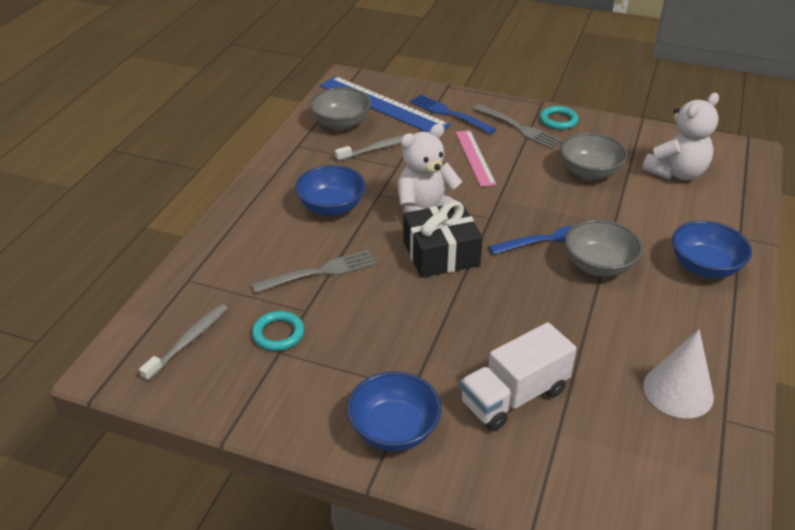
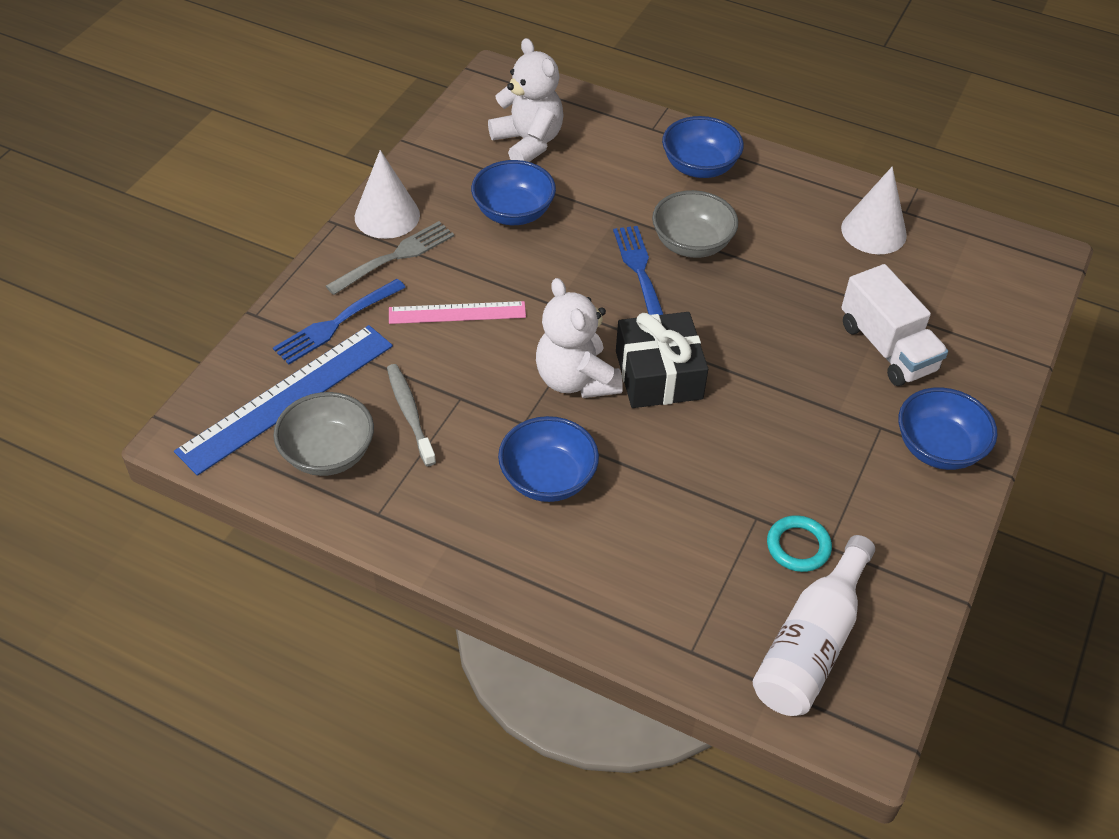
camera: 85 degrees left, 10 degrees up
(188, 341) = (811, 644): grey toothbrush -> white bottle
(320, 272) = (685, 499): grey fork -> none
(558, 120) = (387, 216): turquoise ring -> white cone
(589, 172) = (513, 213): grey bowl -> blue bowl

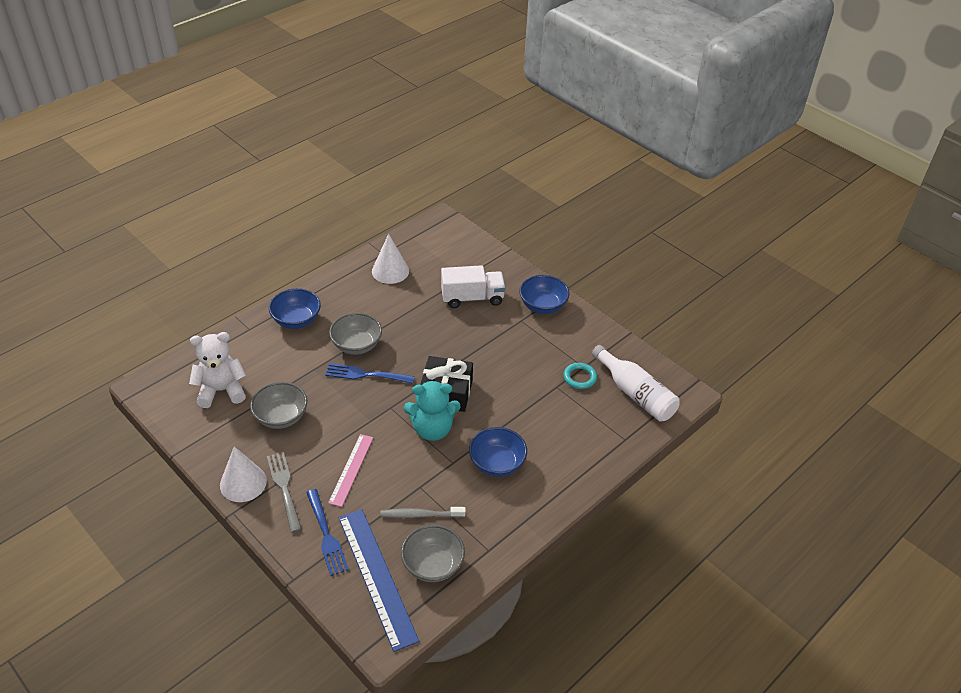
camera: 70 degrees left, 5 degrees down
(513, 213) = (281, 417): blue bowl -> grey bowl
(576, 379) = (432, 429): white teddy bear -> turquoise teddy bear

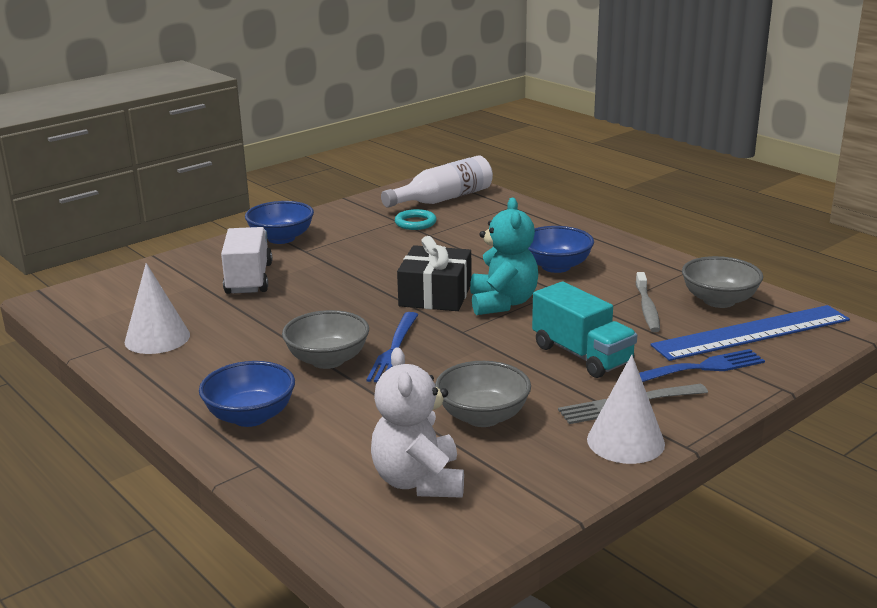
camera: 85 degrees left, 20 degrees down
(351, 469) = (582, 355): pink ruler -> turquoise truck

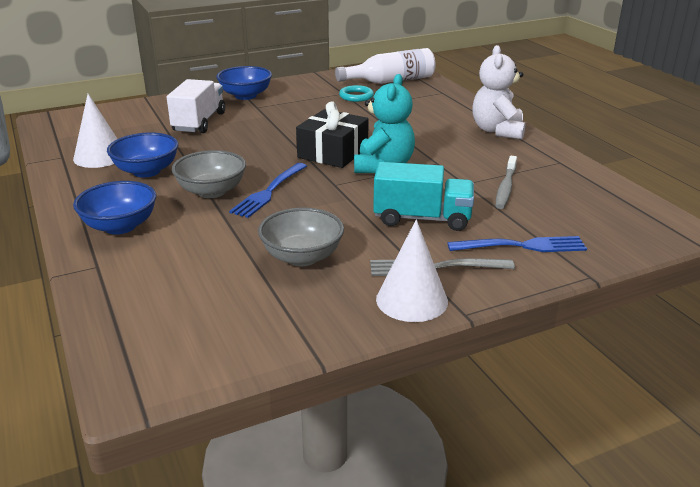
camera: 15 degrees right, 5 degrees up
(419, 481) = (210, 303): white teddy bear -> white teddy bear (497, 131)
(556, 266) = (448, 143): blue bowl -> blue bowl (146, 171)
(582, 355) = (422, 218): turquoise truck -> turquoise truck turned 60 degrees counterclockwise
(719, 301) = (576, 190): grey bowl -> none
(751, 332) = (589, 222): blue ruler -> none

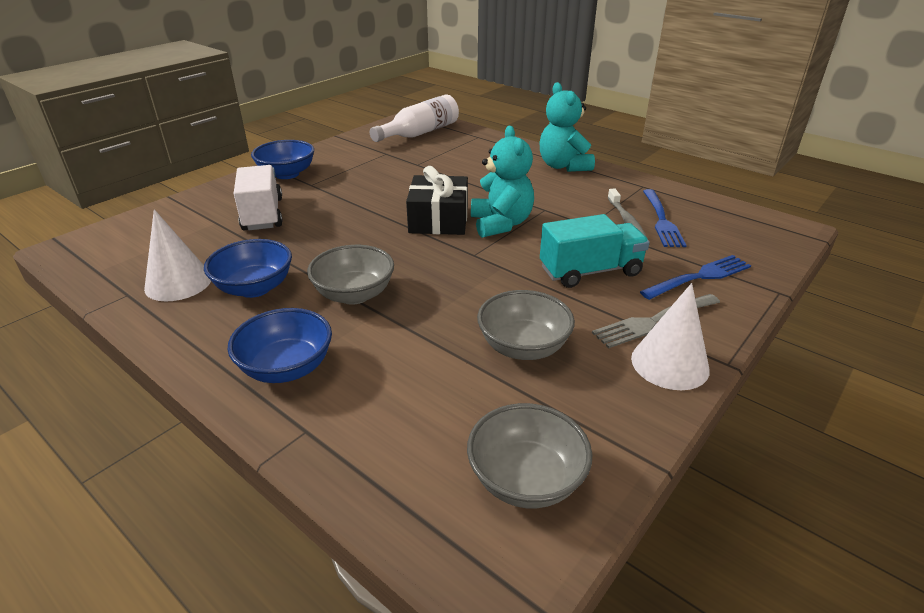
camera: 25 degrees left, 5 degrees up
(211, 337) = (526, 479): none -> grey bowl
(269, 192) = (416, 279): blue fork -> blue fork (661, 220)
(356, 96) = (402, 154): turquoise ring -> none
(497, 131) = (563, 166): white teddy bear -> turquoise teddy bear

